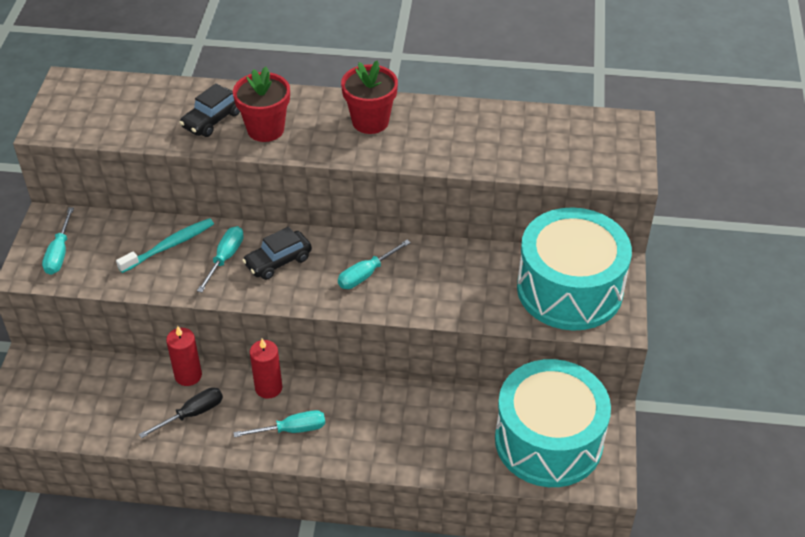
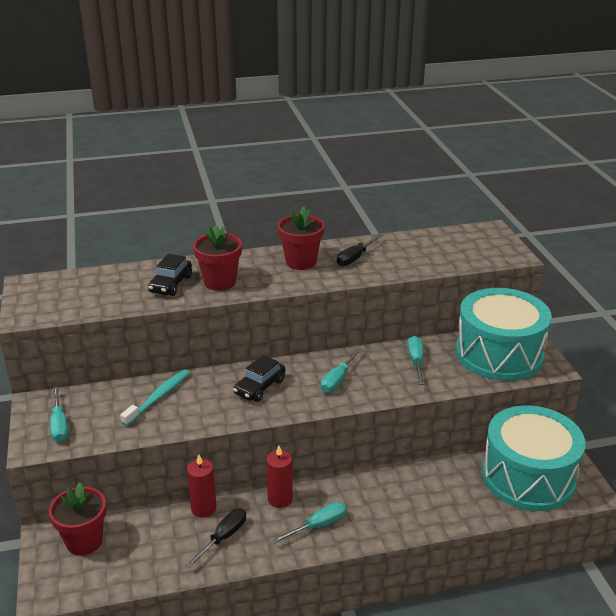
camera: 20 degrees left, 15 degrees down
(61, 377) = (84, 541): none -> red flower pot
(225, 258) = (213, 395): turquoise screwdriver -> turquoise screwdriver (416, 361)
(436, 130) = (355, 258): none -> black screwdriver

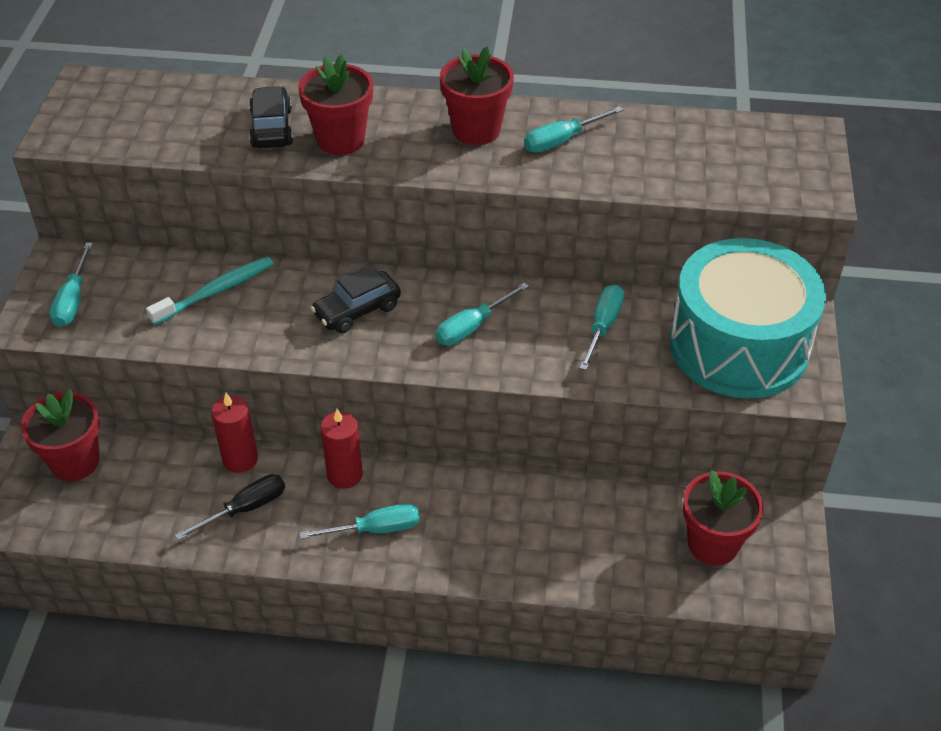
camera: 20 degrees right, 15 degrees up
(171, 284) = (272, 128): black car -> black car turned 135 degrees clockwise
(355, 258) = (562, 141): black screwdriver -> turquoise screwdriver
(528, 477) = (713, 544): turquoise drum -> red flower pot

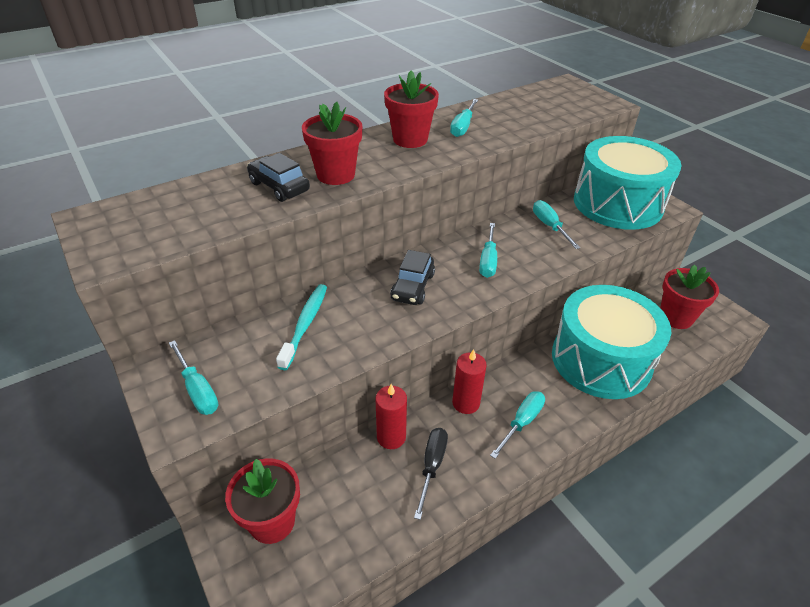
camera: 40 degrees left, 5 degrees down
(546, 528) = (601, 360): none -> turquoise drum

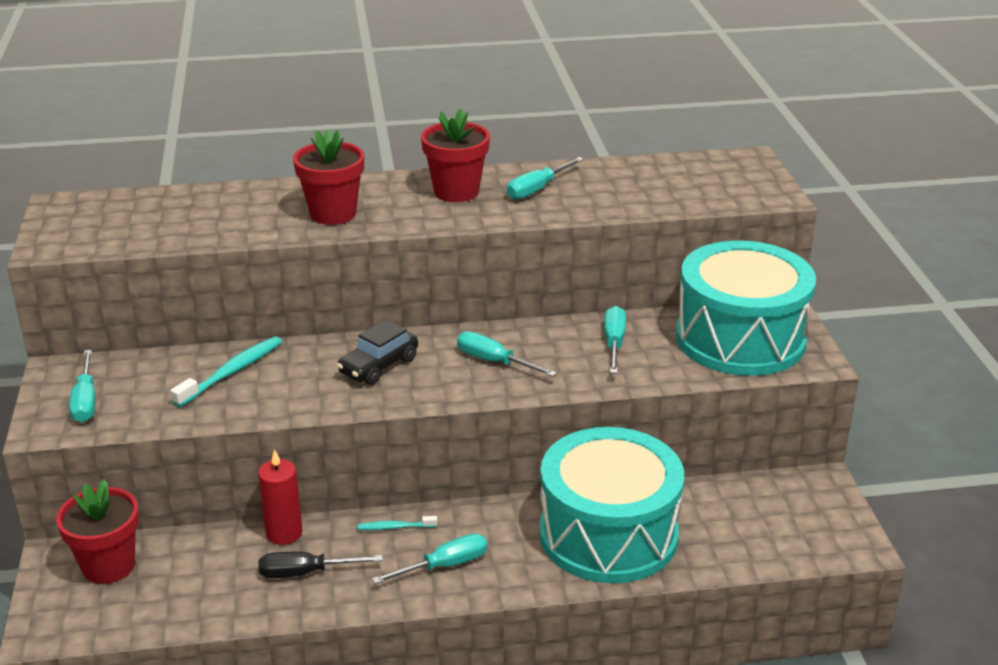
camera: 25 degrees right, 10 degrees down
(279, 187) = (262, 214): black car -> none
(432, 466) = (305, 573): black screwdriver -> black screwdriver turned 135 degrees counterclockwise
(466, 403) = (395, 527): red candle -> turquoise toothbrush
(488, 261) = (494, 361): turquoise screwdriver -> turquoise screwdriver turned 90 degrees clockwise
(675, 317) = (766, 518): red flower pot -> none

